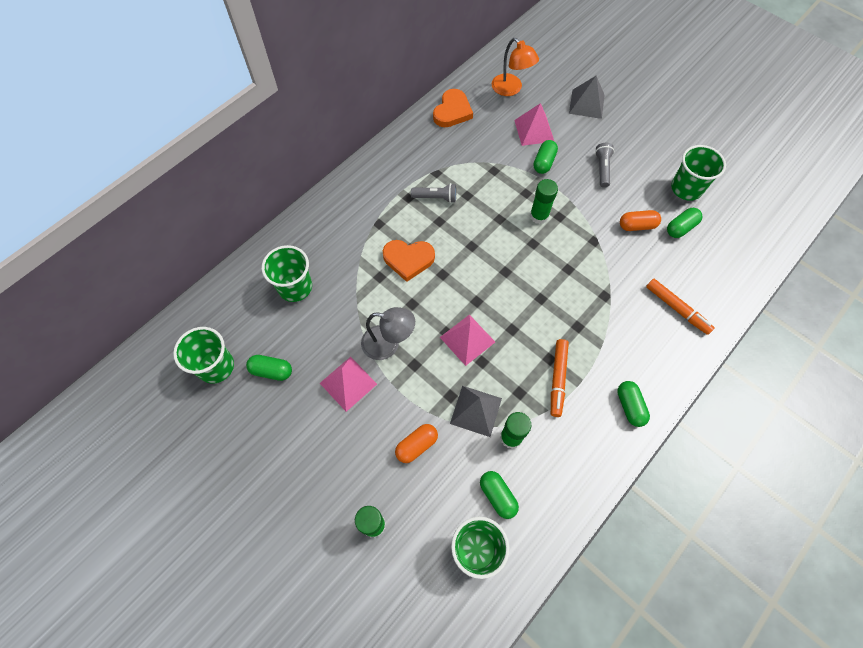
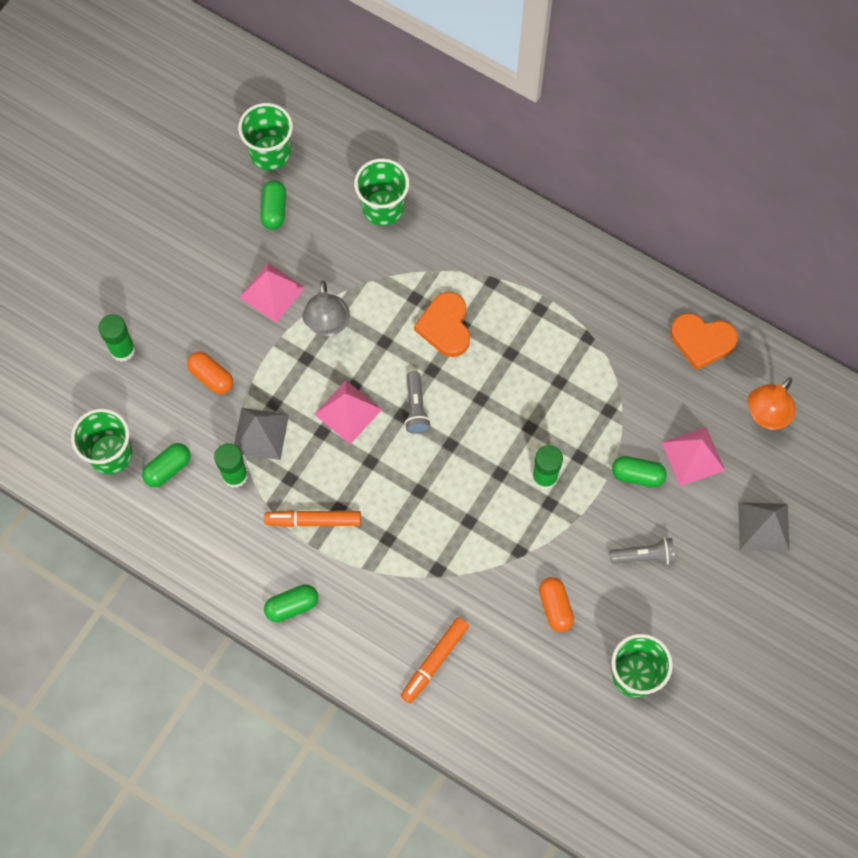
camera: 80 degrees right, 5 degrees up
(436, 197) = (547, 343): grey flashlight -> grey flashlight (416, 408)
(680, 228) = (564, 666): green capsule -> none

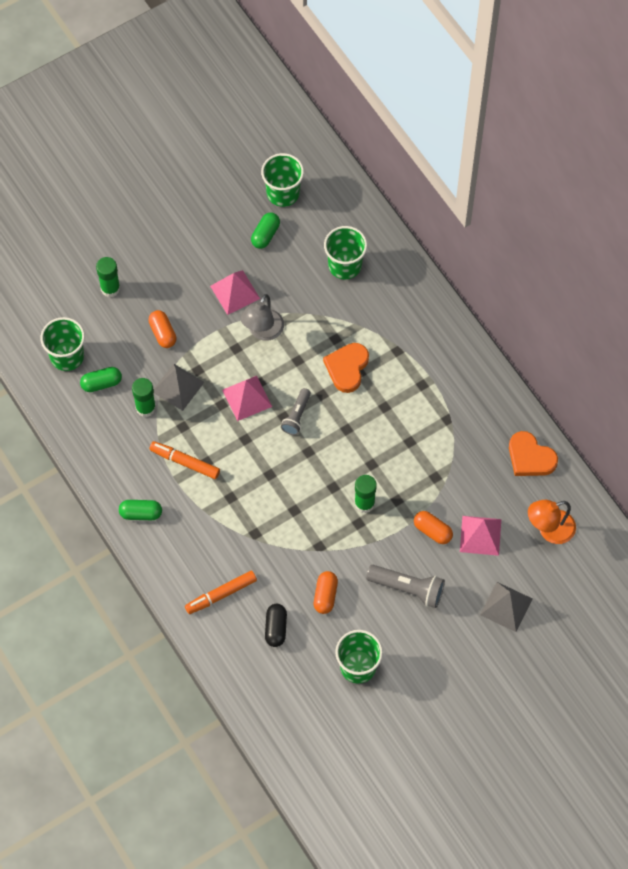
camera: 25 degrees right, 5 degrees down
(518, 673) = (276, 628): none -> black capsule
(637, 475) = (432, 531): green capsule -> orange capsule
(644, 555) = (408, 588): grey flashlight -> grey flashlight, size x1.52

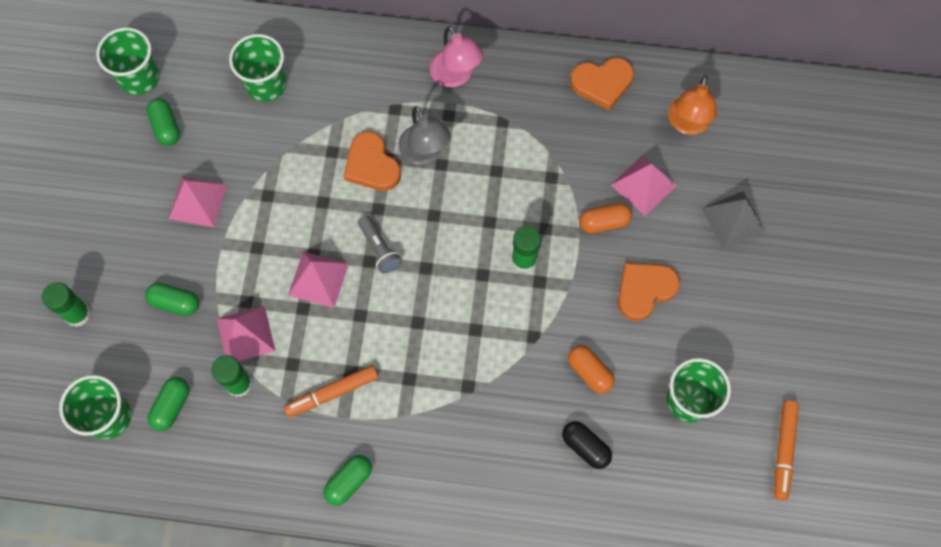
camera: 50 degrees left, 5 degrees up
(163, 333) = (175, 303): orange capsule -> green capsule
(178, 387) = (246, 334): grey pyramid -> pink pyramid
(221, 594) = (505, 472): orange marker -> orange marker (783, 451)
(263, 331) = (263, 209): grey lamp -> grey lamp (425, 153)
(408, 588) = (644, 290): grey flashlight -> orange heart
(453, 368) = (456, 76): none -> pink lamp

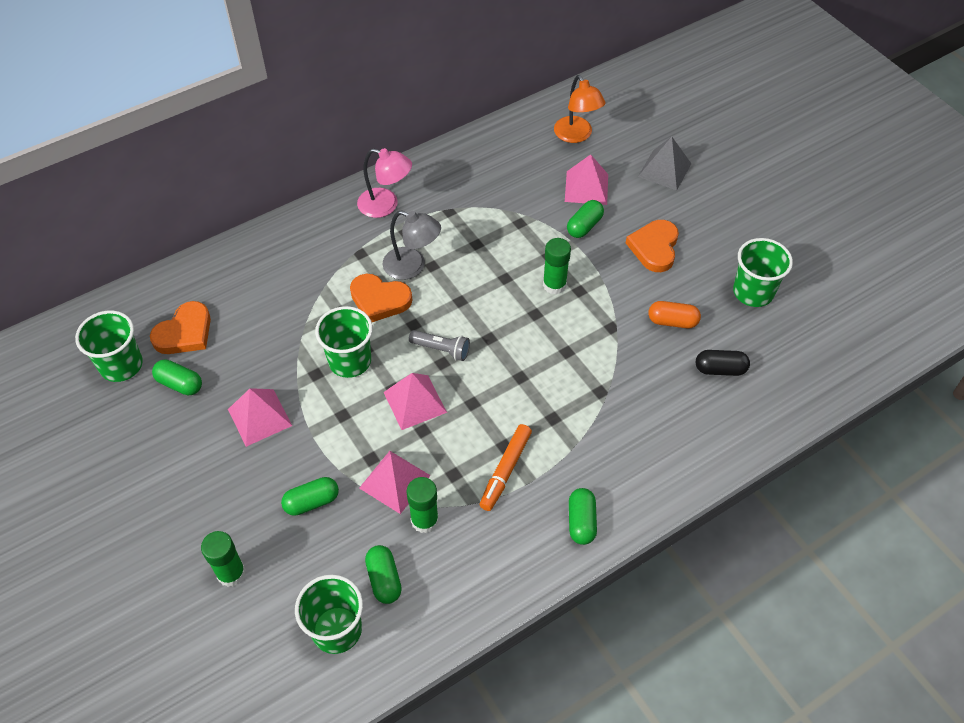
camera: 40 degrees left, 15 degrees down
(266, 84) = (239, 301): green cup -> green cup (350, 361)
(602, 83) = (495, 147): orange heart -> orange heart (185, 332)
(604, 222) = (584, 226): orange capsule -> green capsule
(783, 451) = (841, 278): orange marker -> none

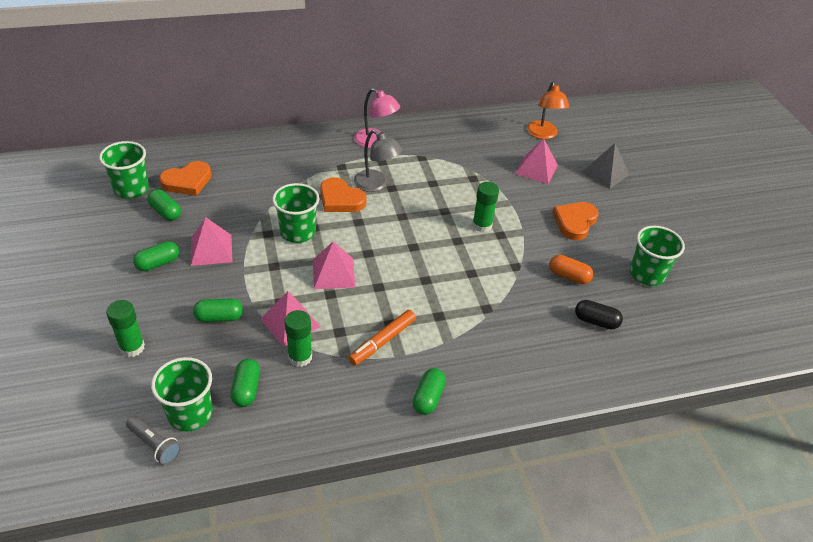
camera: 15 degrees right, 10 degrees down
(442, 349) = (372, 244): grey flashlight -> grey flashlight (155, 445)
(584, 226) = (523, 193): green capsule -> green capsule (158, 263)

